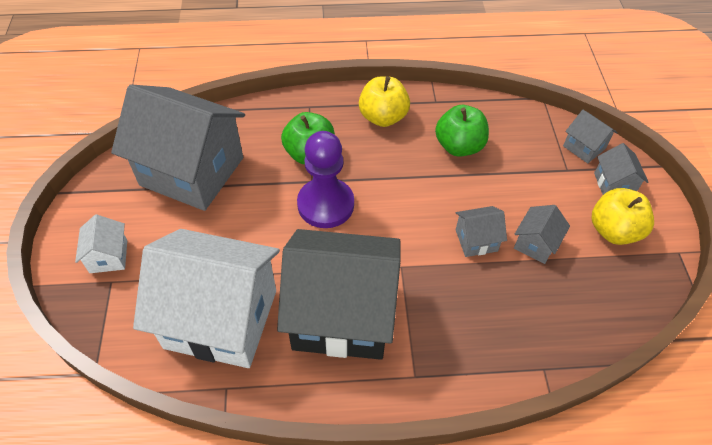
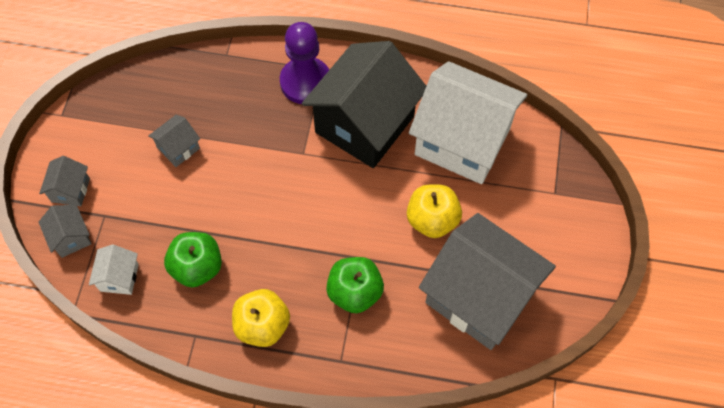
camera: 165 degrees left, 10 degrees up
(108, 256) = (558, 217): white house -> white house (119, 277)
(325, 204) = (353, 228): purple pawn -> purple pawn (305, 82)
(341, 315) = (365, 124): black house -> black house turned 75 degrees counterclockwise
(476, 240) = (228, 162): grey house -> none
(613, 230) = (103, 145): yellow apple -> yellow apple (432, 220)

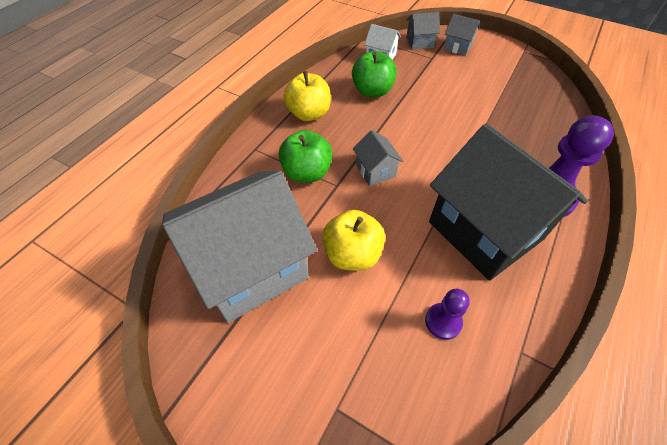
camera: 110 degrees right, 10 degrees down
(178, 148) = (482, 100): grey house -> grey house (375, 171)
(462, 141) = (443, 321): white house -> purple pawn

